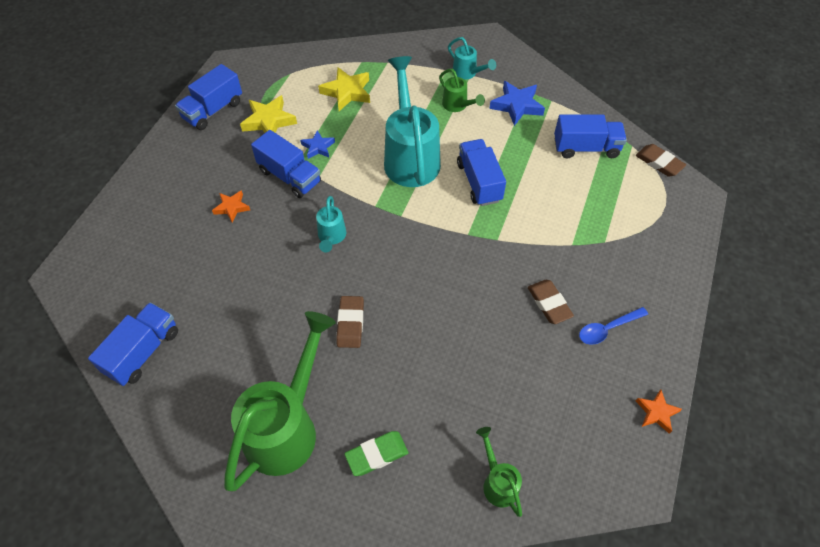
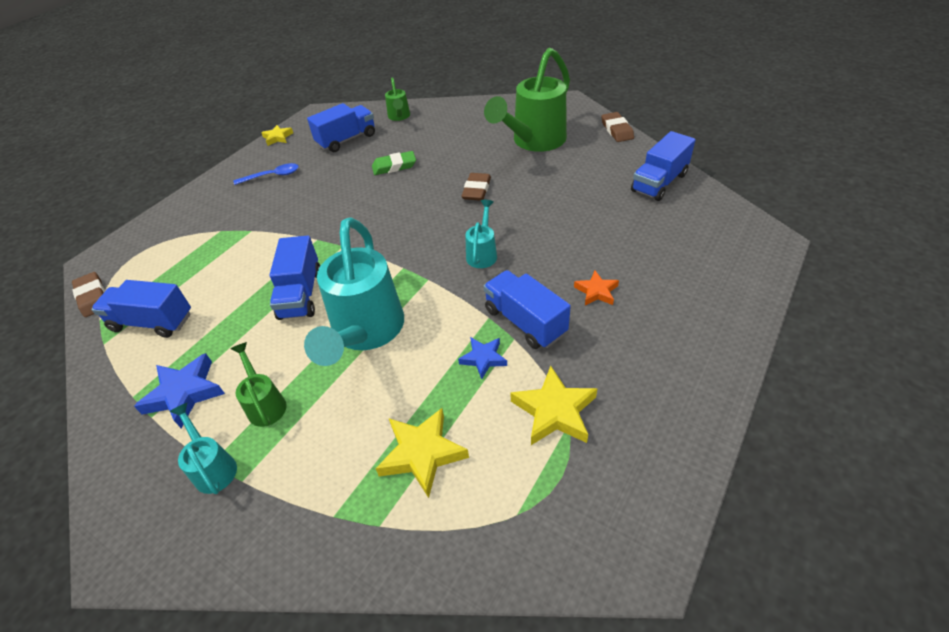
camera: 165 degrees left, 10 degrees down
(213, 110) = (650, 444): blue truck -> blue truck (346, 140)
(376, 454) = (472, 129): green eraser -> green eraser (394, 166)
(549, 303) = (304, 192): brown eraser -> brown eraser (617, 130)
(656, 412) = (278, 137): orange star -> yellow star

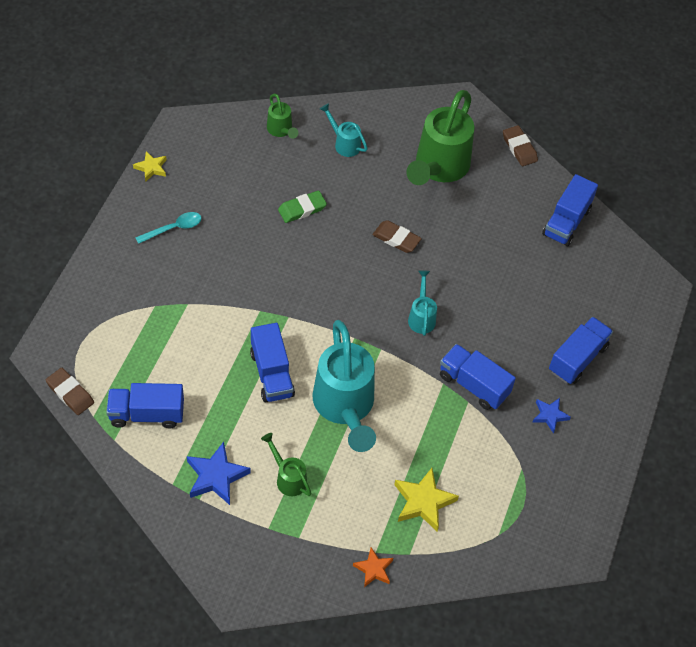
camera: 20 degrees left, 10 degrees up
(213, 467) = (271, 530): turquoise watering can -> turquoise watering can (344, 143)
(272, 176) = (173, 228): blue spoon -> turquoise spoon
(346, 140) = (234, 170): blue truck -> blue truck (577, 359)
(476, 190) = (396, 239): brown eraser -> brown eraser turned 60 degrees counterclockwise
(483, 358) = (448, 421): blue star -> blue star (550, 415)
(554, 411) = (510, 459): yellow star -> none
(596, 291) = (526, 350): orange star -> orange star (373, 569)

